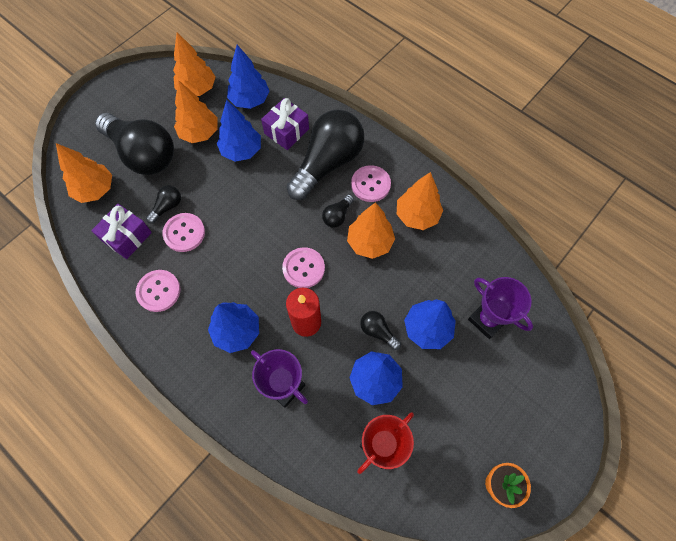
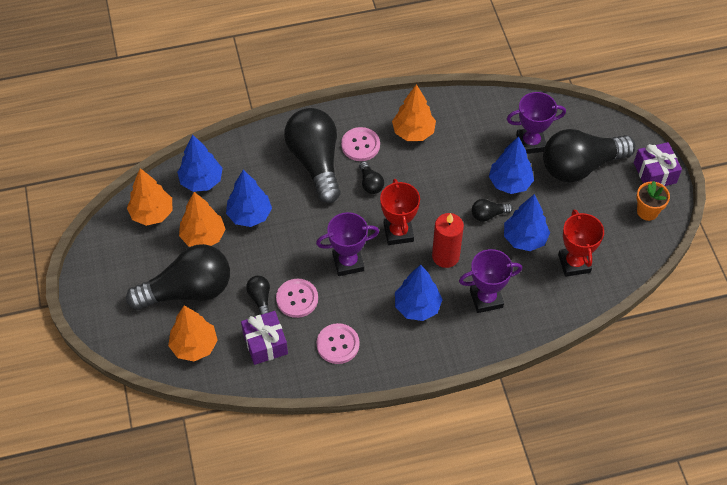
camera: 55 degrees left, 10 degrees down
(245, 248) = (348, 262): none -> purple trophy
(286, 131) = (258, 172): purple gift -> purple gift (655, 173)
(303, 268) = (398, 232): pink button -> red trophy
(369, 242) = (411, 176): orange tree -> none
(499, 383) = (581, 166): none -> black light bulb

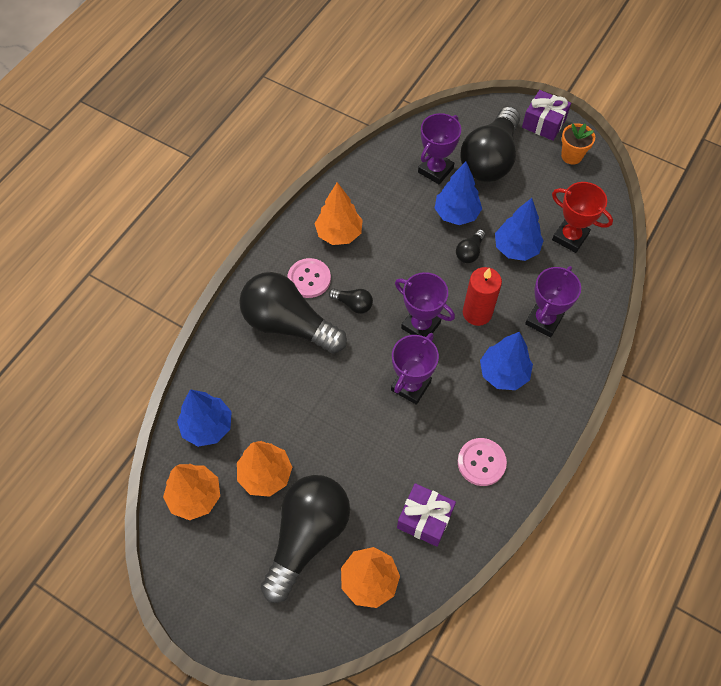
camera: 45 degrees left, 5 degrees up
(249, 215) = (284, 419): blue tree -> none
(260, 299) = (376, 484): black light bulb -> none
(297, 299) = (406, 455): pink button -> none
(398, 232) = (421, 325): red trophy -> purple trophy

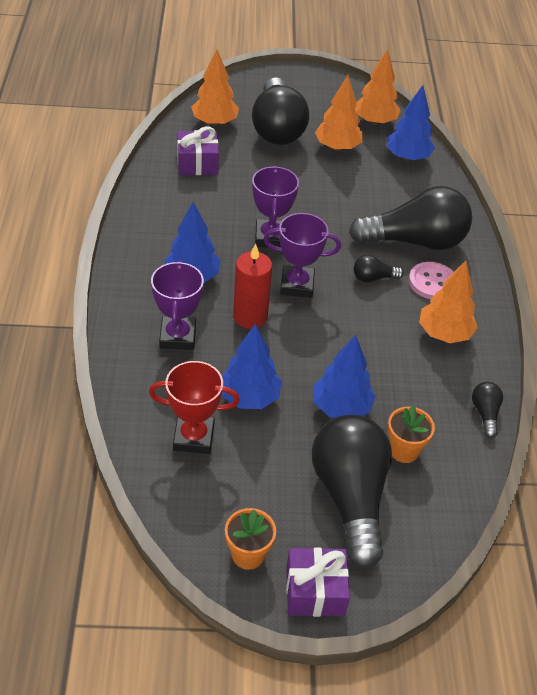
camera: 145 degrees right, 15 degrees down
(435, 170) = (404, 450): purple trophy -> orange flower pot
(470, 252) = (297, 372): black light bulb -> black light bulb (485, 414)
(481, 462) = (173, 209): pink button -> none

